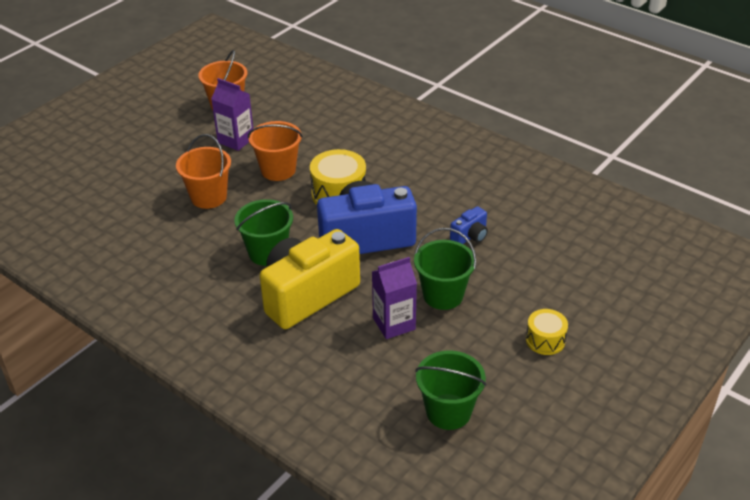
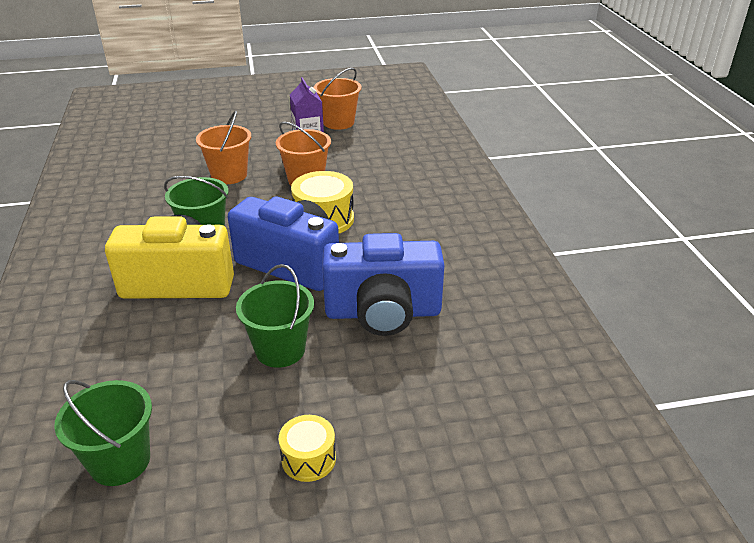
camera: 40 degrees right, 5 degrees down
(394, 323) = (203, 347): purple carton -> none
(470, 236) = (383, 312): blue camera -> blue camera, size x2.34

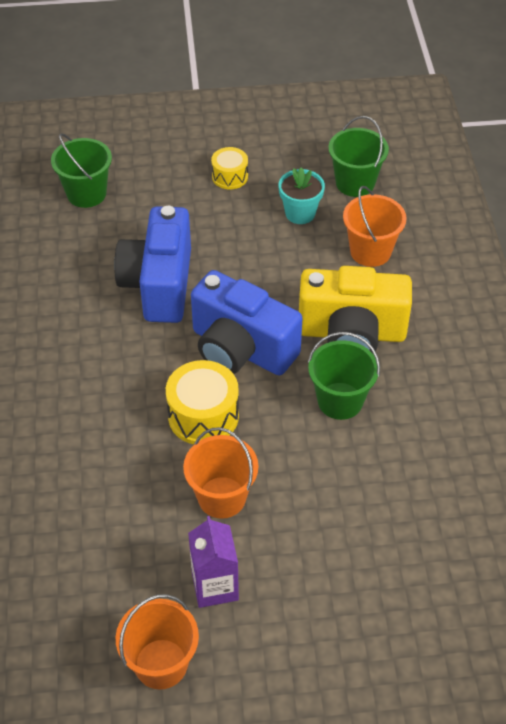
camera: 175 degrees left, 15 degrees up
(211, 407) = (300, 213): none -> turquoise flower pot
(229, 175) = (327, 518): orange bucket -> orange bucket (370, 251)
(280, 350) = (250, 255): green bucket -> green bucket (86, 193)
(383, 312) = (159, 284): blue camera -> blue camera turned 90 degrees counterclockwise

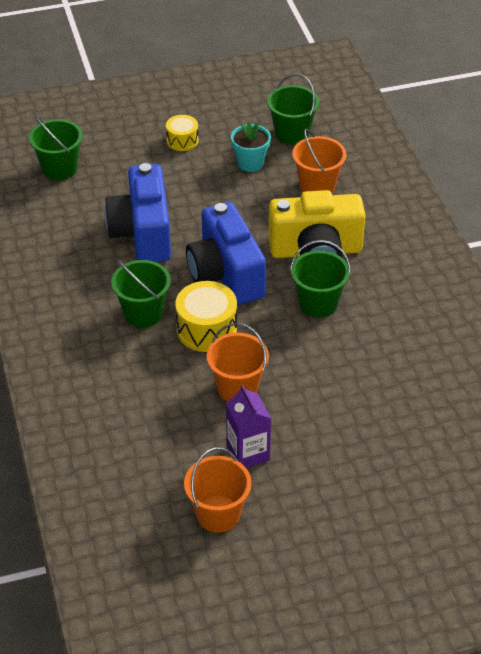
camera: 10 degrees left, 5 degrees down
(136, 385) = (143, 313): none -> green bucket
(241, 349) = (225, 275): blue camera -> blue camera turned 45 degrees clockwise

